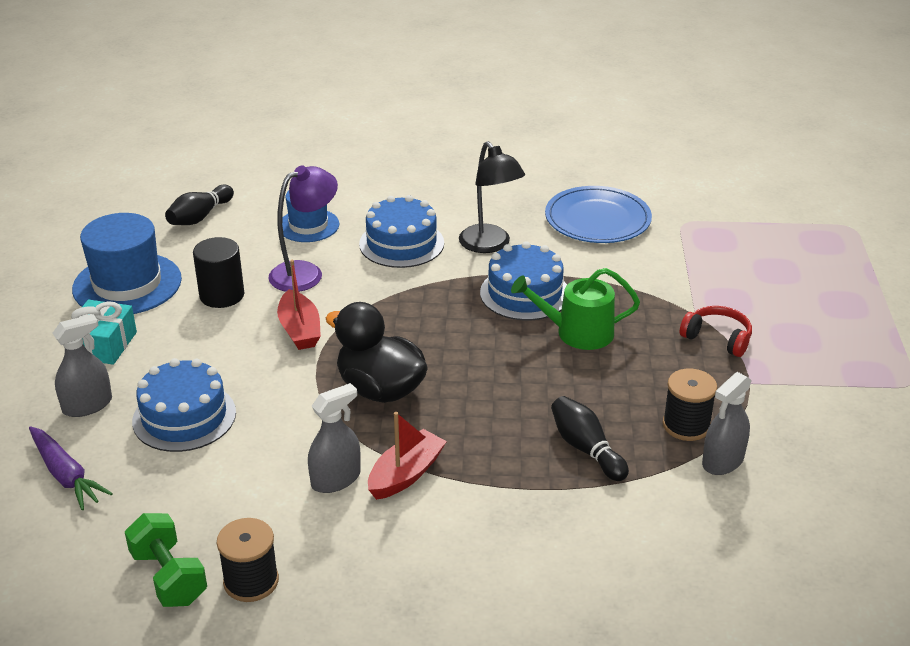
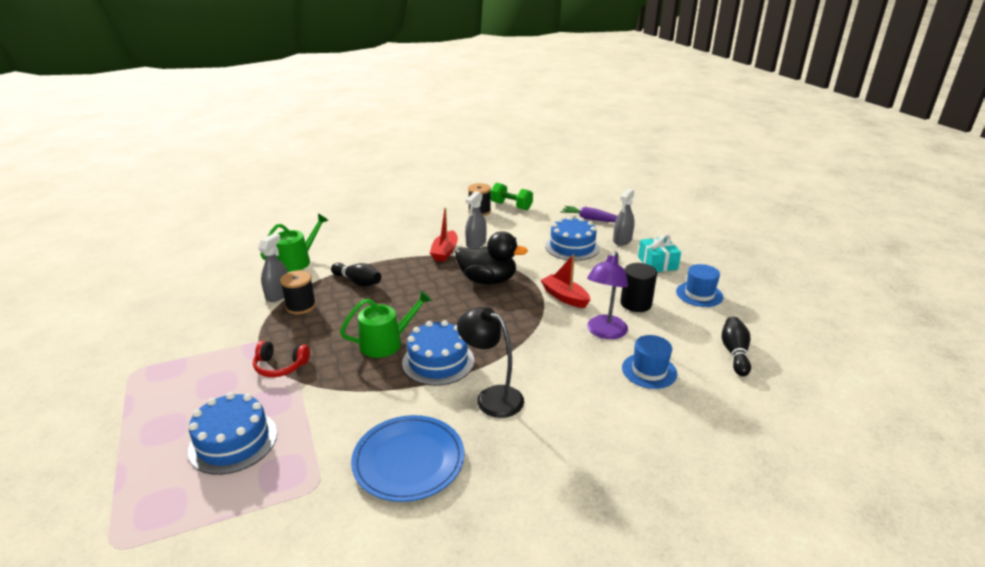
camera: 155 degrees right, 5 degrees down
(127, 284) = (699, 294): blue hat -> blue hat, size x0.61
(401, 243) = (562, 376): blue cake -> blue cake (233, 441)
(687, 536) = (297, 261): none -> green watering can

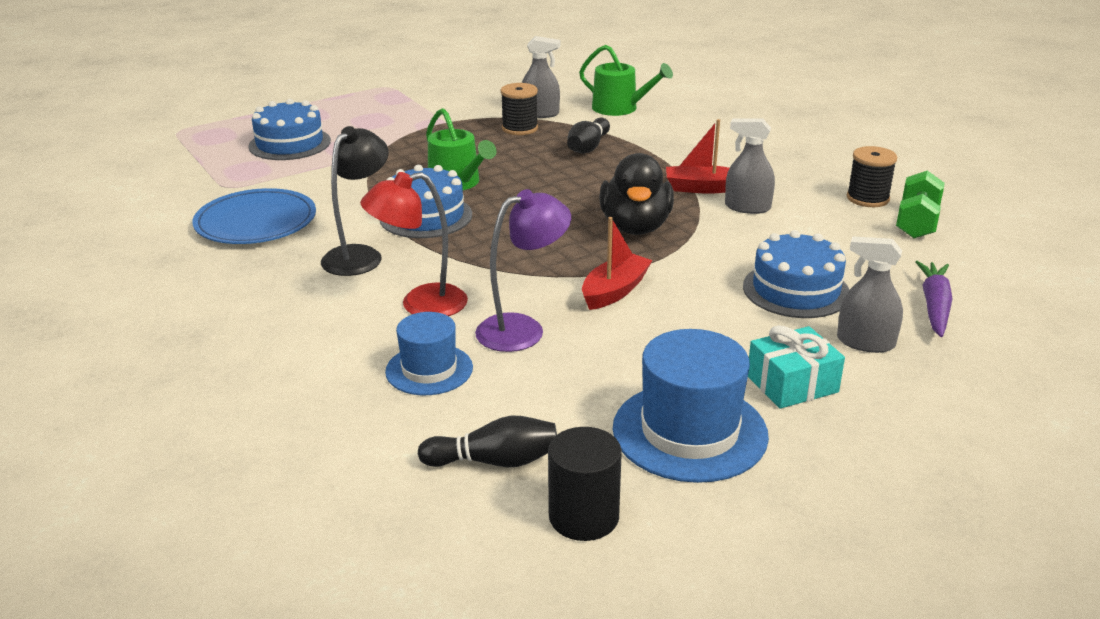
camera: 80 degrees right, 0 degrees up
(280, 366) = (404, 140): red headphones -> none
(570, 370) = (420, 304): none -> red lamp
(604, 332) = (523, 329): purple lamp -> purple lamp turned 135 degrees clockwise
(636, 303) = (623, 358): black cylinder -> black cylinder (583, 517)
(699, 294) = (689, 432): blue hat -> blue hat, size x1.63

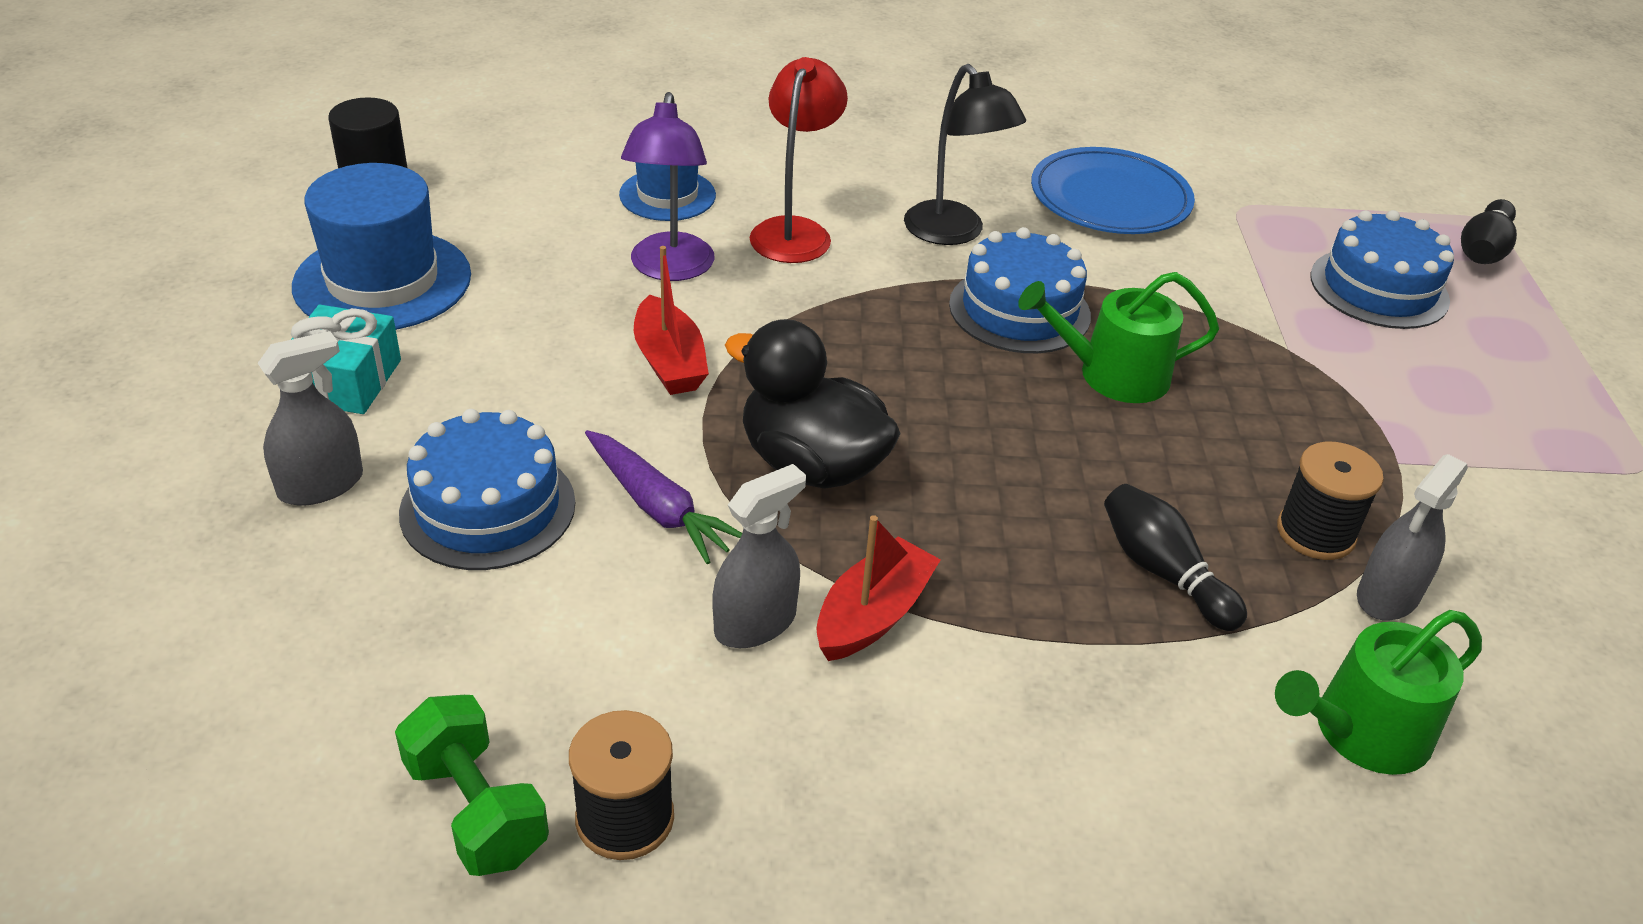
camera: 120 degrees right, 10 degrees up
(495, 461) = (495, 177): black bowling pin -> black bowling pin (1483, 250)
(934, 306) = (285, 612): purple carrot -> purple carrot (658, 507)

